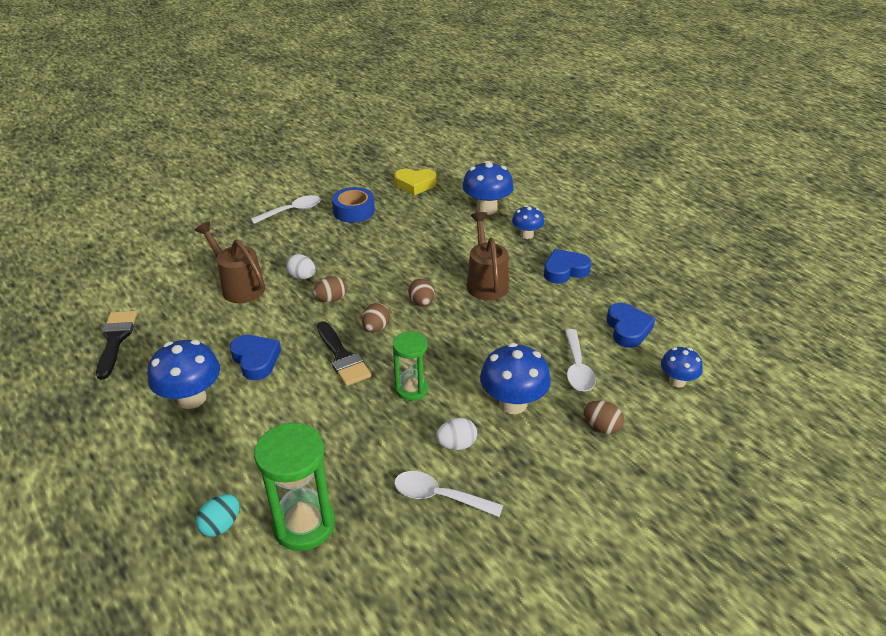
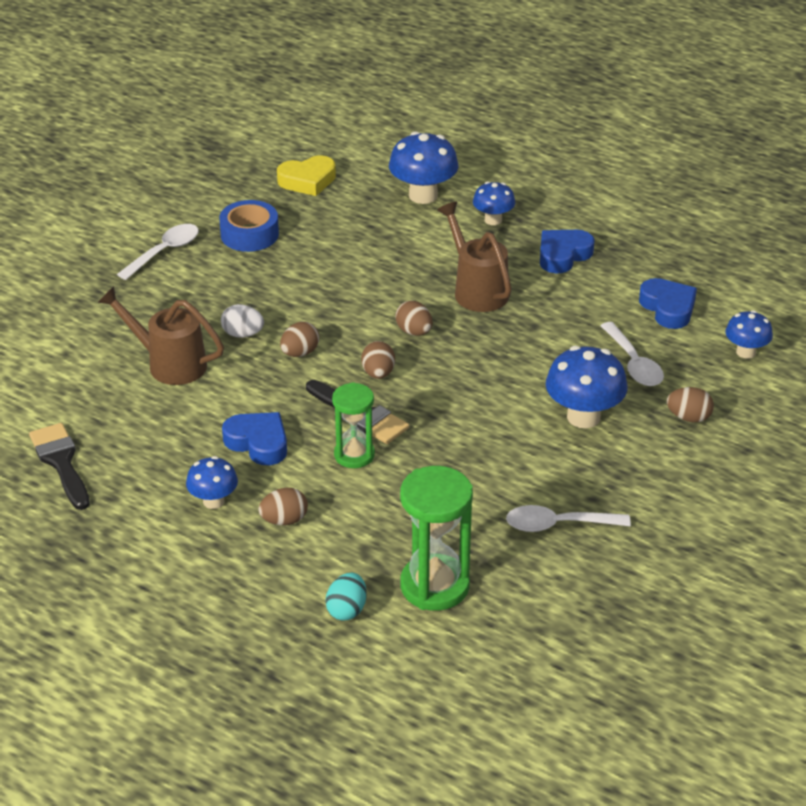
camera: 20 degrees left, 0 degrees up
(192, 398) = (213, 501): blue mushroom -> blue mushroom, size x0.60
(230, 429) = (284, 520): none -> brown egg
(411, 389) = (463, 430): green hourglass -> green hourglass (354, 455)
(456, 444) = (547, 472): white egg -> none

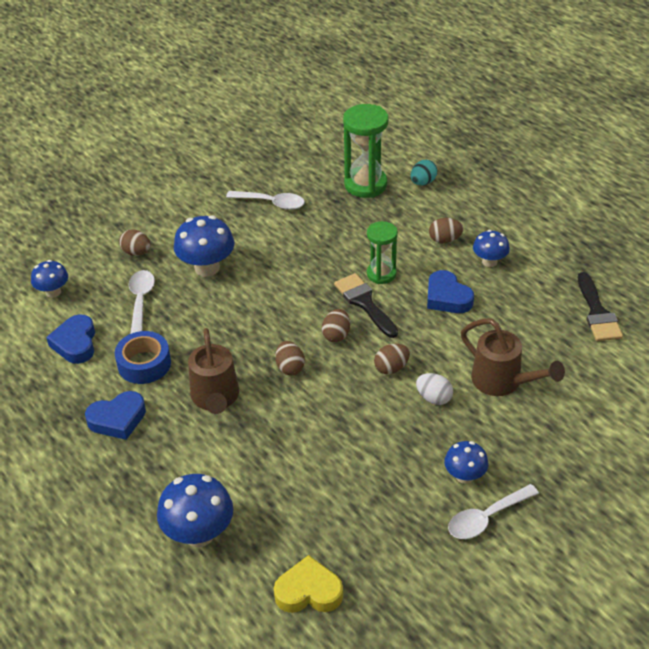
camera: 160 degrees left, 5 degrees up
(249, 234) = (395, 521): blue tape -> blue tape (144, 364)
(493, 220) = (151, 480): blue mushroom -> blue mushroom (464, 476)

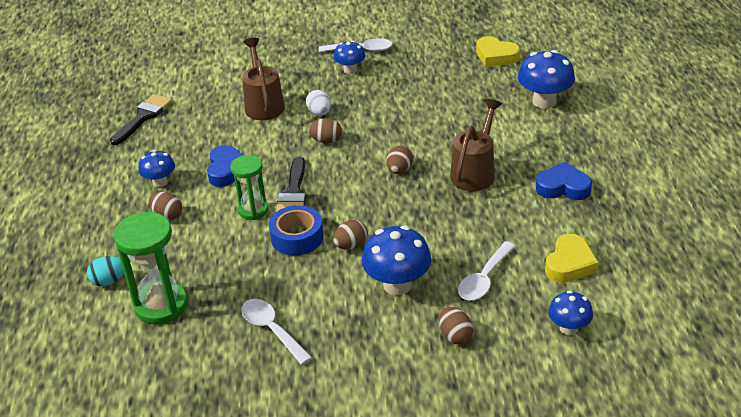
camera: 145 degrees left, 5 degrees down
(75, 343) = (569, 264): blue heart -> yellow heart
(144, 364) = (516, 220): blue tape -> blue tape (297, 237)
(336, 335) = (341, 178): brown egg -> brown egg (351, 245)

